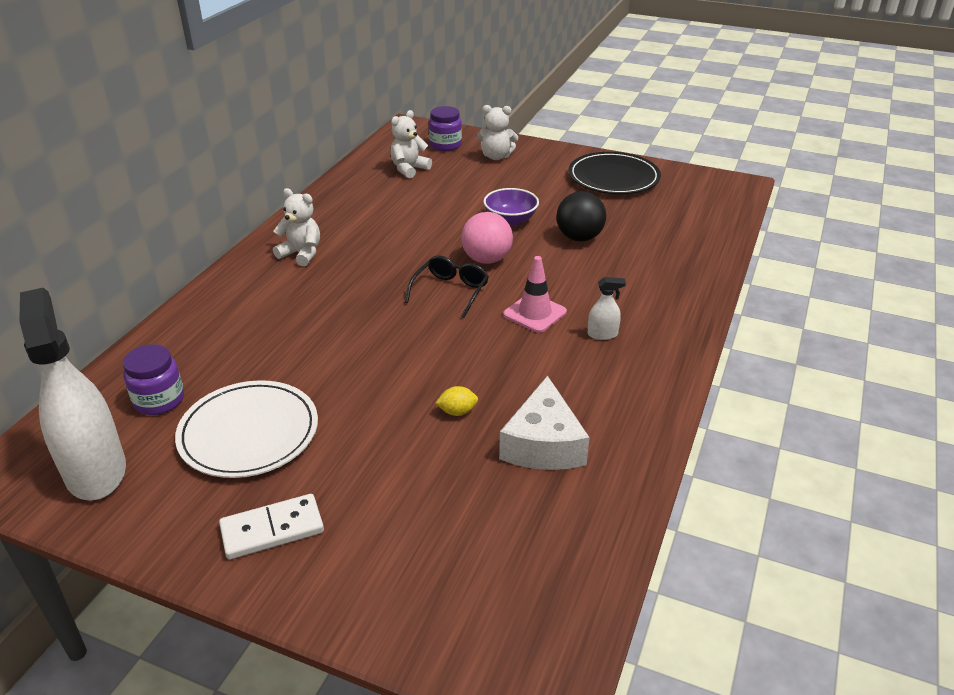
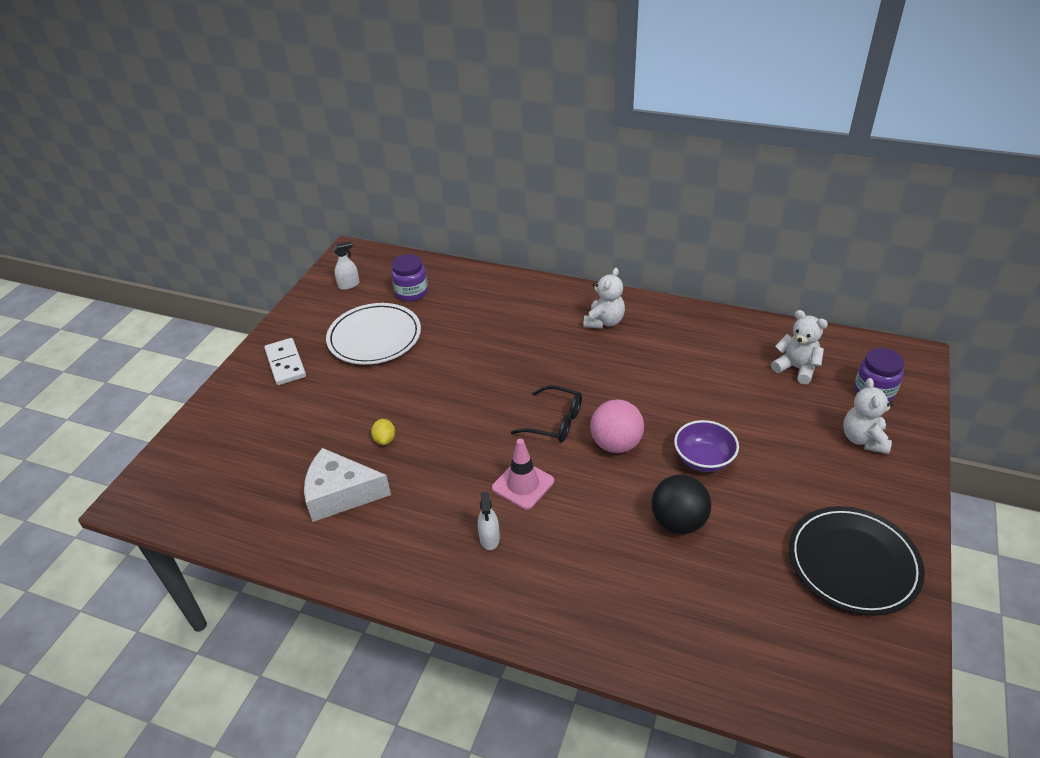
camera: 90 degrees right, 5 degrees up
(95, 471) = (349, 285): white spray bottle -> white spray bottle, size x0.41

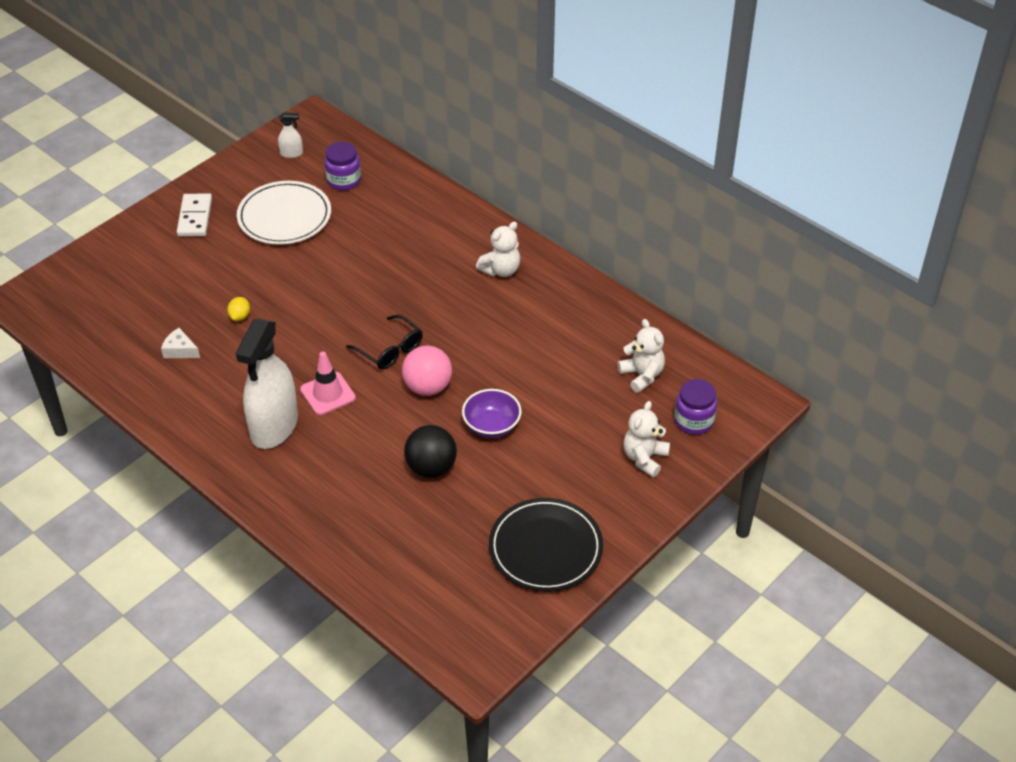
camera: 20 degrees right, 5 degrees up
(340, 494) = (180, 350): white cheese -> white cheese, size x0.52
(489, 538) = (274, 426): white spray bottle -> white spray bottle, size x2.45

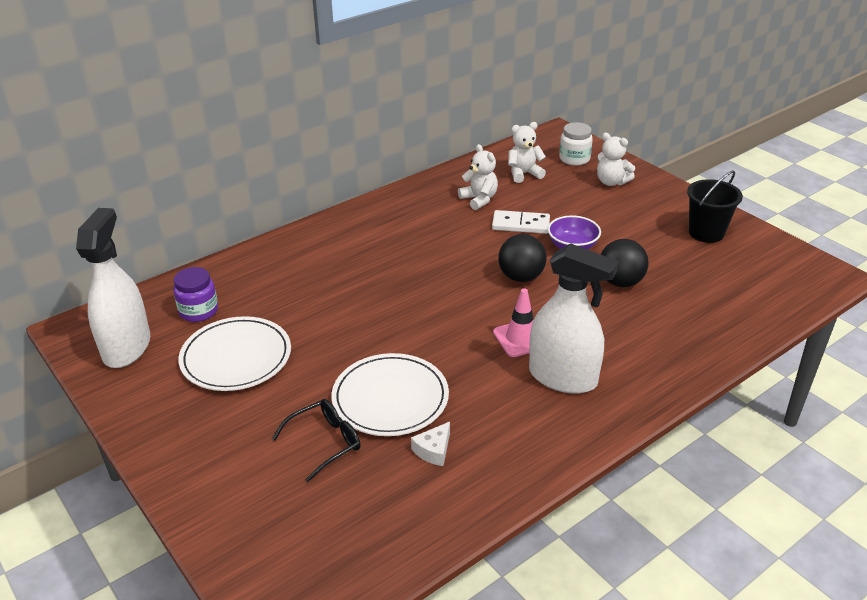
camera: 80 degrees left, 10 degrees down
(195, 217) = (199, 433): white domino -> white domino (520, 224)
(240, 316) = (390, 398): yellow lemon -> white plate
(291, 153) = (126, 347): white spray bottle -> white spray bottle, size x2.45
(390, 350) = (468, 295): black glasses -> black glasses (325, 442)
(428, 387) = (521, 277): pink ball -> black ball
(501, 270) = (379, 226): white teddy bear -> white teddy bear (479, 199)
(545, 548) = (706, 233): black plate -> black bucket
(694, 421) = (574, 159): purple jar -> white jar

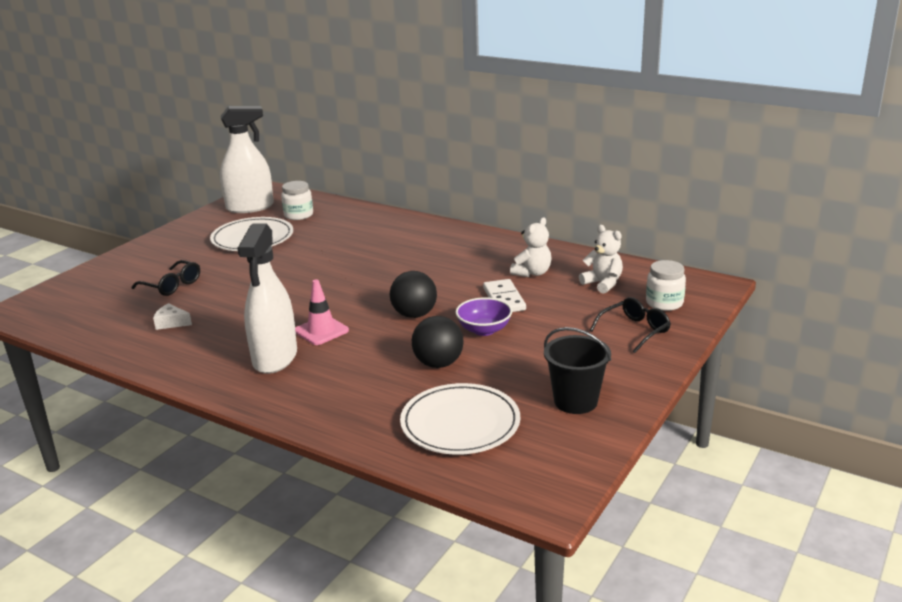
camera: 70 degrees right, 10 degrees down
(199, 311) = (298, 215): purple jar -> white jar
(390, 398) = (225, 296): white plate -> white plate (460, 423)
(611, 182) = (635, 330): white teddy bear -> black glasses

